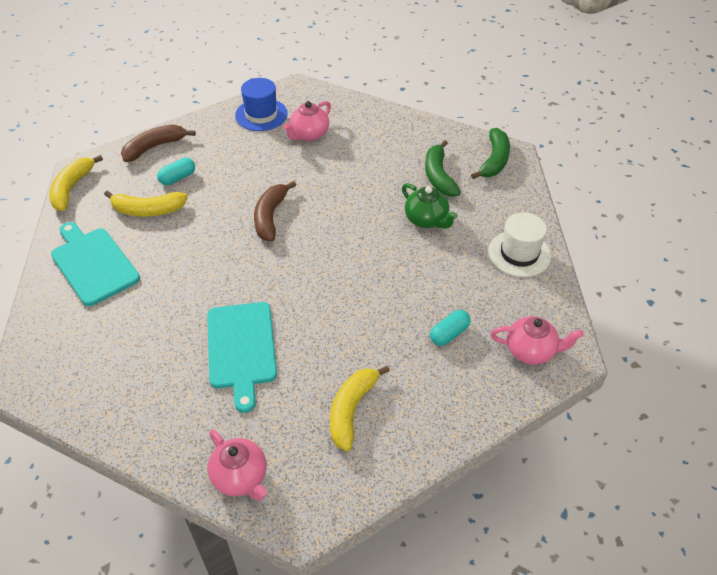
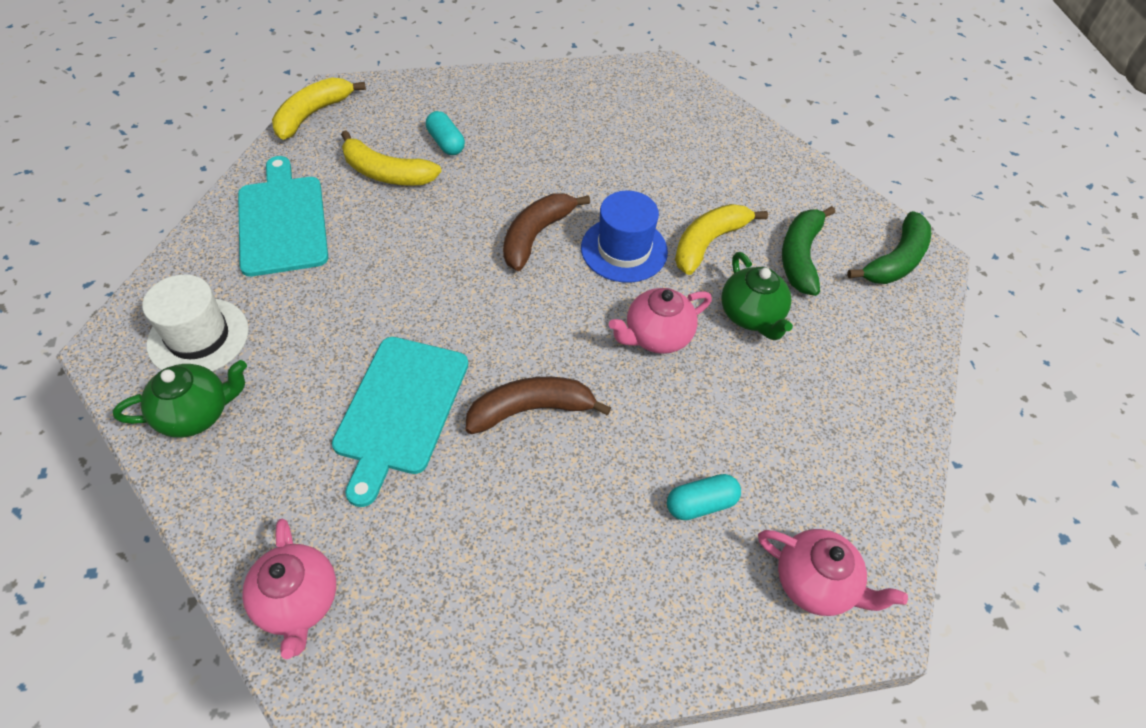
camera: 20 degrees right, 5 degrees up
(108, 400) = (196, 414): none -> green teapot
(154, 147) = (439, 93): brown banana -> brown banana (531, 410)
(178, 178) = (446, 143): turquoise capsule -> turquoise capsule turned 75 degrees clockwise
(261, 115) = (596, 92): blue hat -> blue hat (624, 250)
(309, 134) = (646, 139): pink teapot -> pink teapot (656, 336)
(351, 410) = (500, 565): yellow banana -> yellow banana (708, 243)
(519, 254) = (868, 418): white hat -> white hat (198, 337)

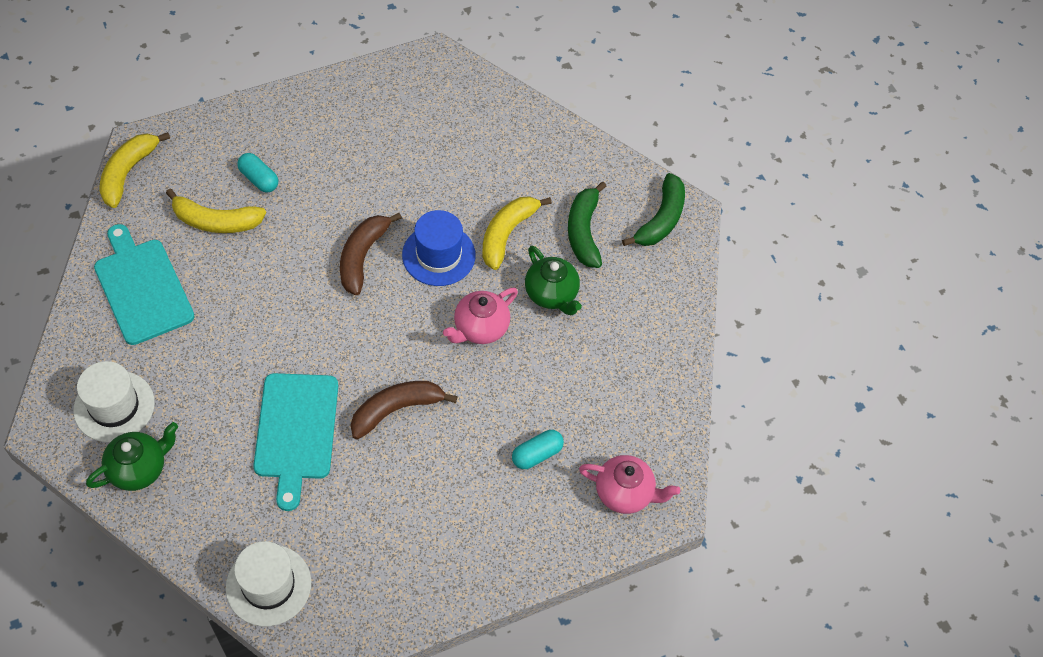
camera: 15 degrees left, 5 degrees up
(298, 602) = (268, 585): pink teapot -> white hat

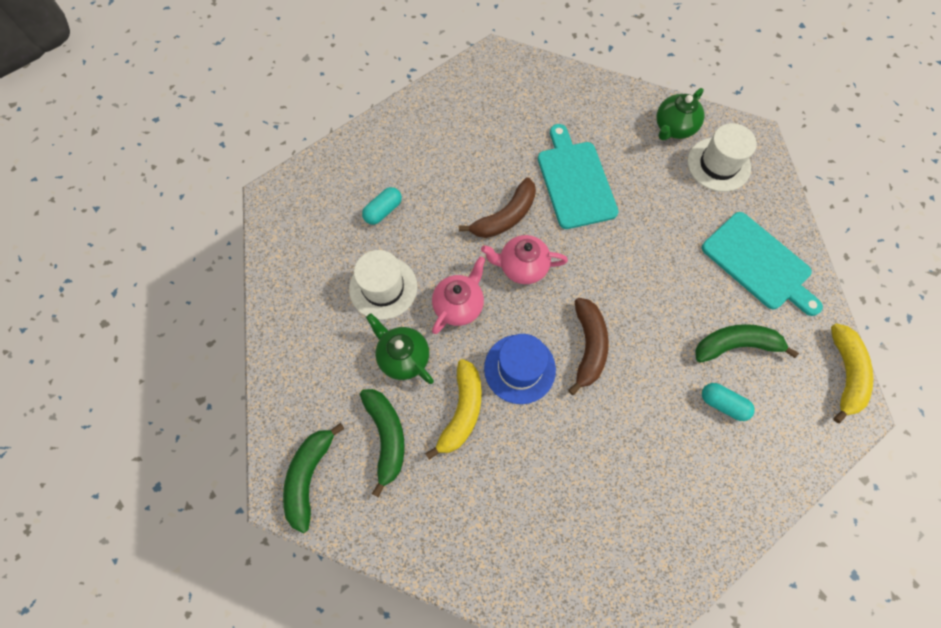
camera: 170 degrees right, 10 degrees up
(216, 221) = (736, 345): yellow banana -> green banana
(268, 585) = (546, 80): white hat -> white hat (383, 288)
(625, 493) = (307, 199): pink teapot -> pink teapot (522, 267)

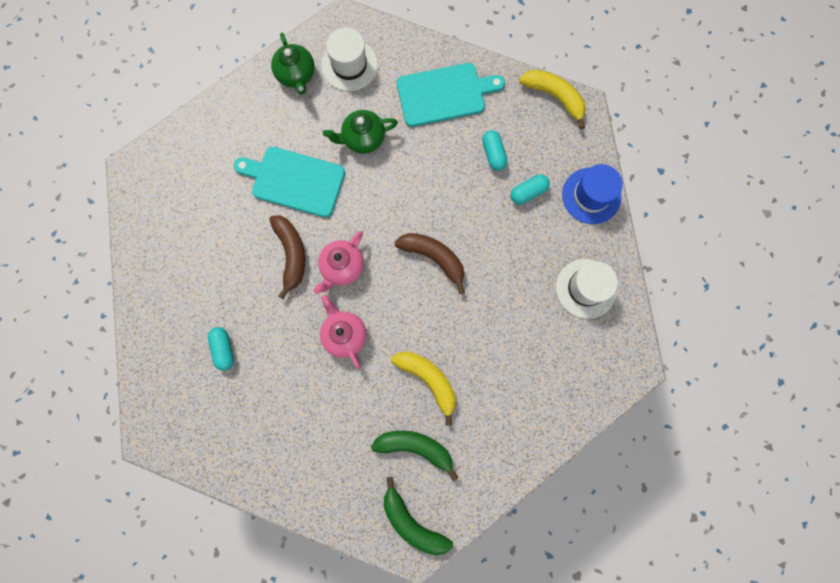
camera: 60 degrees left, 10 degrees up
(383, 288) = (293, 386): white hat -> white hat (586, 288)
(403, 357) = (360, 401): green teapot -> green teapot (363, 138)
(519, 368) = (421, 318): blue hat -> blue hat (591, 195)
(736, 345) = (493, 154): green banana -> turquoise capsule

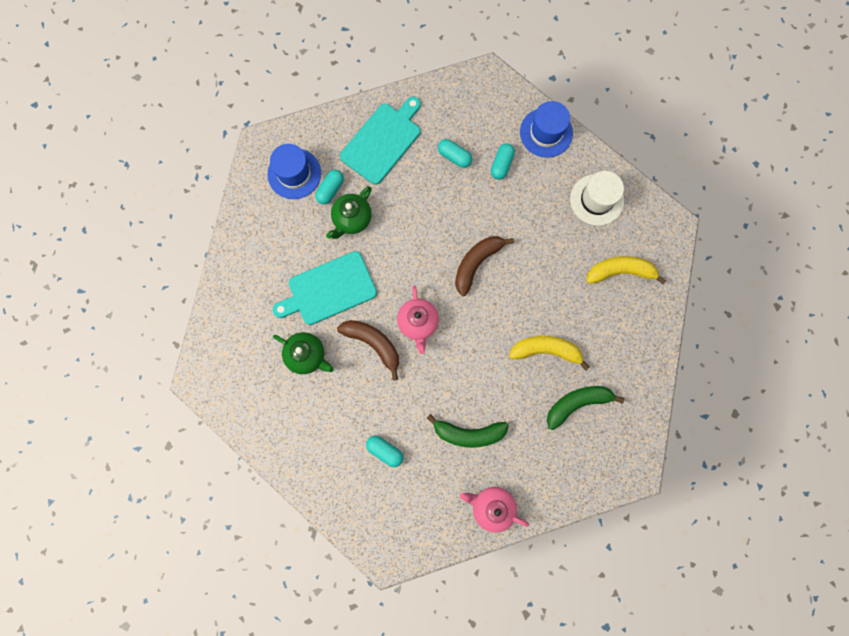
camera: 40 degrees left, 0 degrees up
(296, 75) = (261, 212): green teapot -> green teapot (307, 355)
(344, 334) = (461, 368): pink teapot -> pink teapot (492, 507)
(349, 65) = (294, 173): white hat -> blue hat
(367, 101) = (330, 190): none -> turquoise capsule
(412, 522) = (618, 455): green banana -> green banana (468, 433)
(434, 258) = (476, 263): brown banana -> brown banana turned 45 degrees counterclockwise
(555, 97) = (462, 82): yellow banana -> yellow banana (620, 271)

